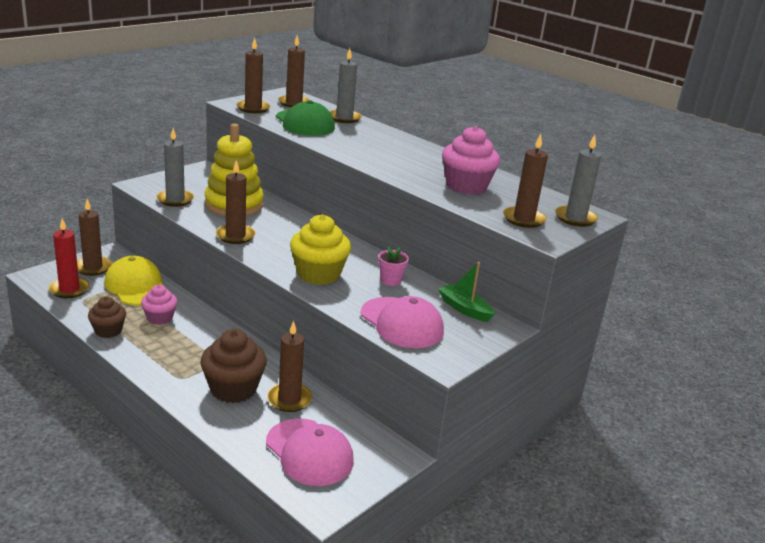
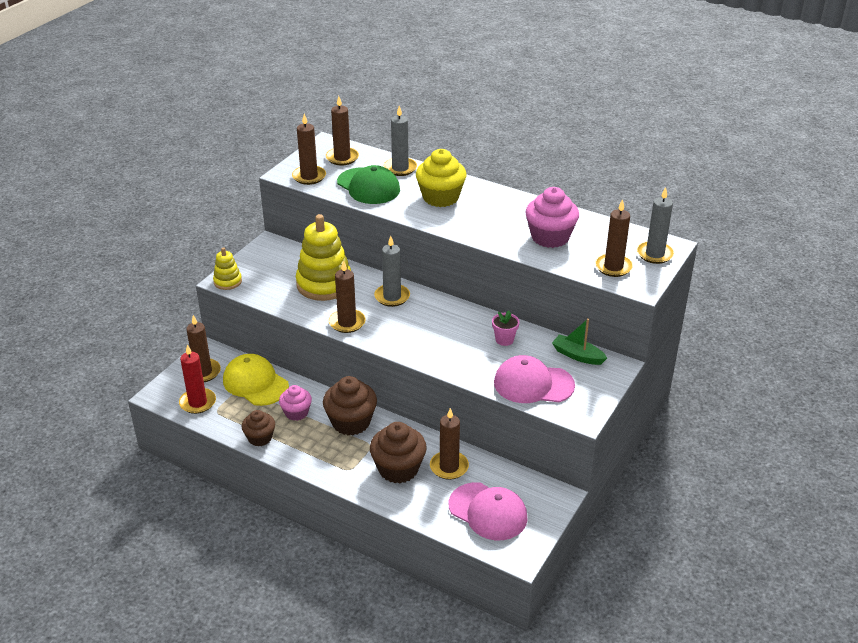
camera: 10 degrees left, 10 degrees up
(143, 186) = (227, 281): none -> yellow stacking toy
(175, 200) = (268, 292): grey candle -> grey candle (392, 297)
(209, 337) = (351, 422): none -> brown cupcake
(318, 274) = (441, 348): yellow cupcake -> yellow cupcake (440, 197)
(401, 323) = (533, 384): pink cap -> pink cap turned 150 degrees clockwise

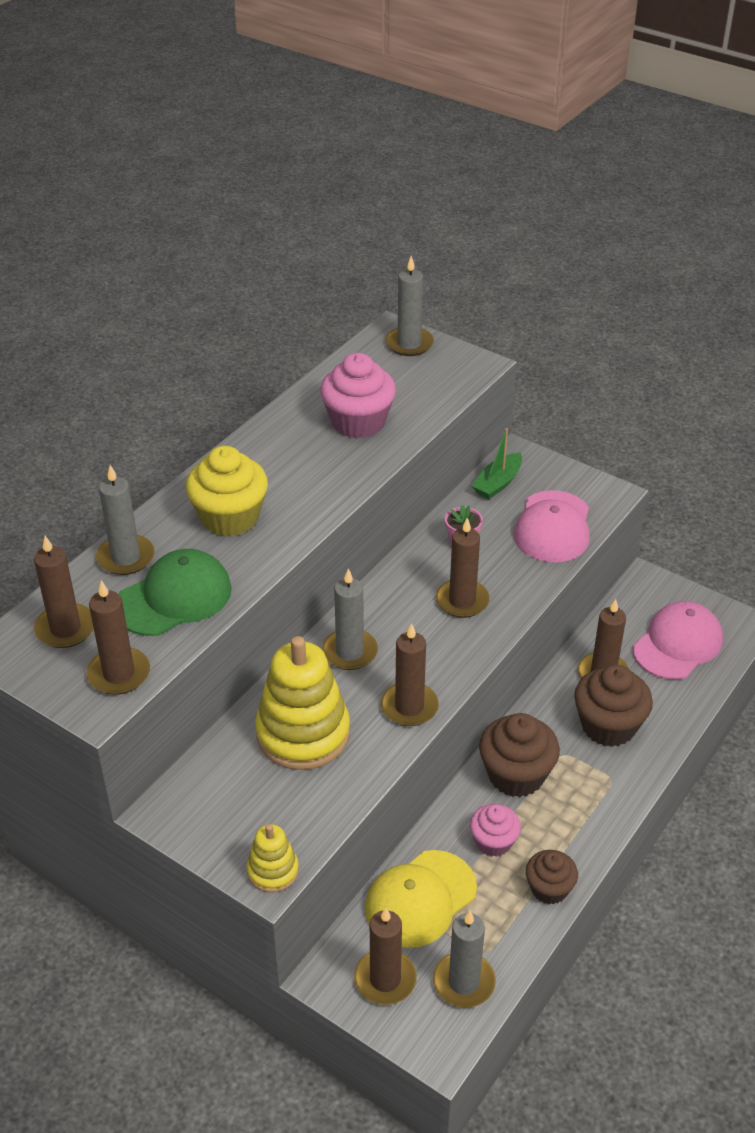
camera: 85 degrees left, 5 degrees up
(197, 402) = (464, 982): red candle -> grey candle
(613, 267) = (434, 379): brown candle -> brown candle (462, 601)

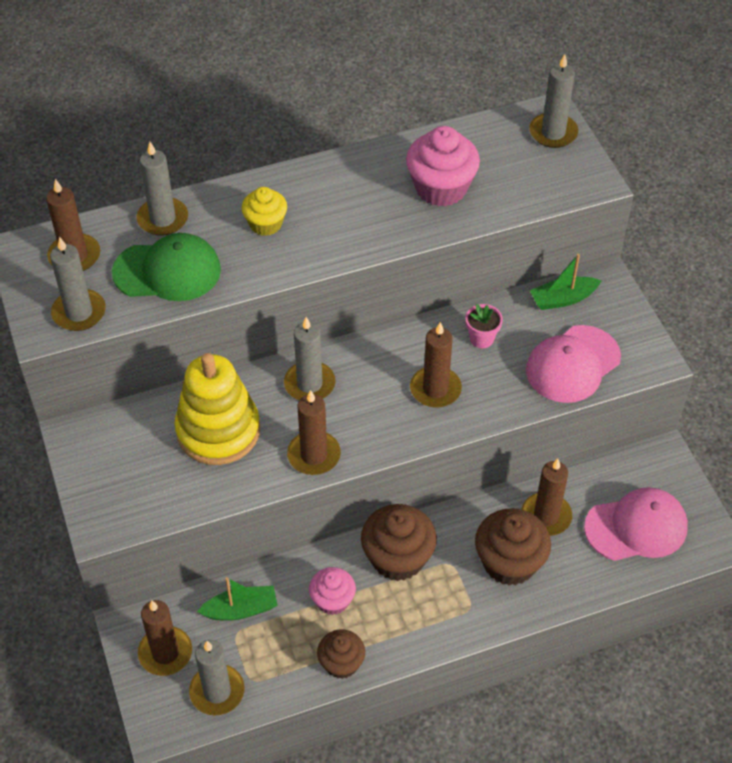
camera: 35 degrees right, 10 degrees up
(119, 674) = (79, 312): brown candle -> grey candle
(230, 517) = (265, 224): yellow cupcake -> yellow cupcake, size x0.61
(273, 871) = (108, 524): yellow stacking toy -> none
(420, 899) = (241, 609): yellow cap -> green boat

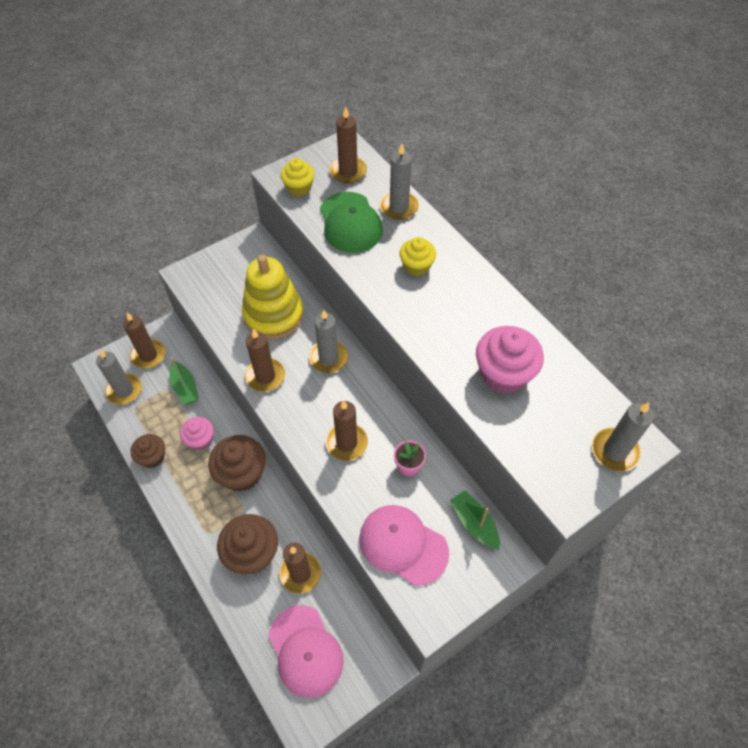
camera: 75 degrees right, 5 degrees up
(79, 312) = (299, 188): grey candle -> yellow cupcake

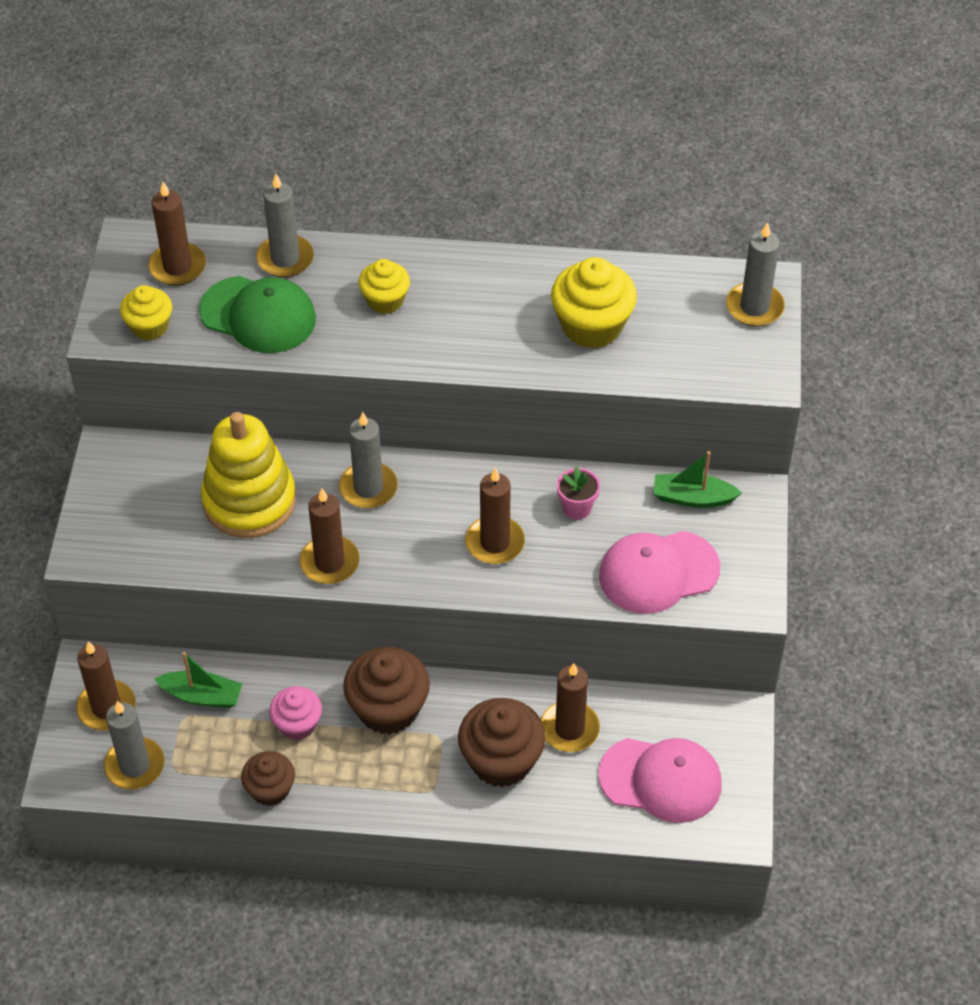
camera: 50 degrees left, 5 degrees down
(503, 374) = (592, 326): pink cupcake -> yellow cupcake

